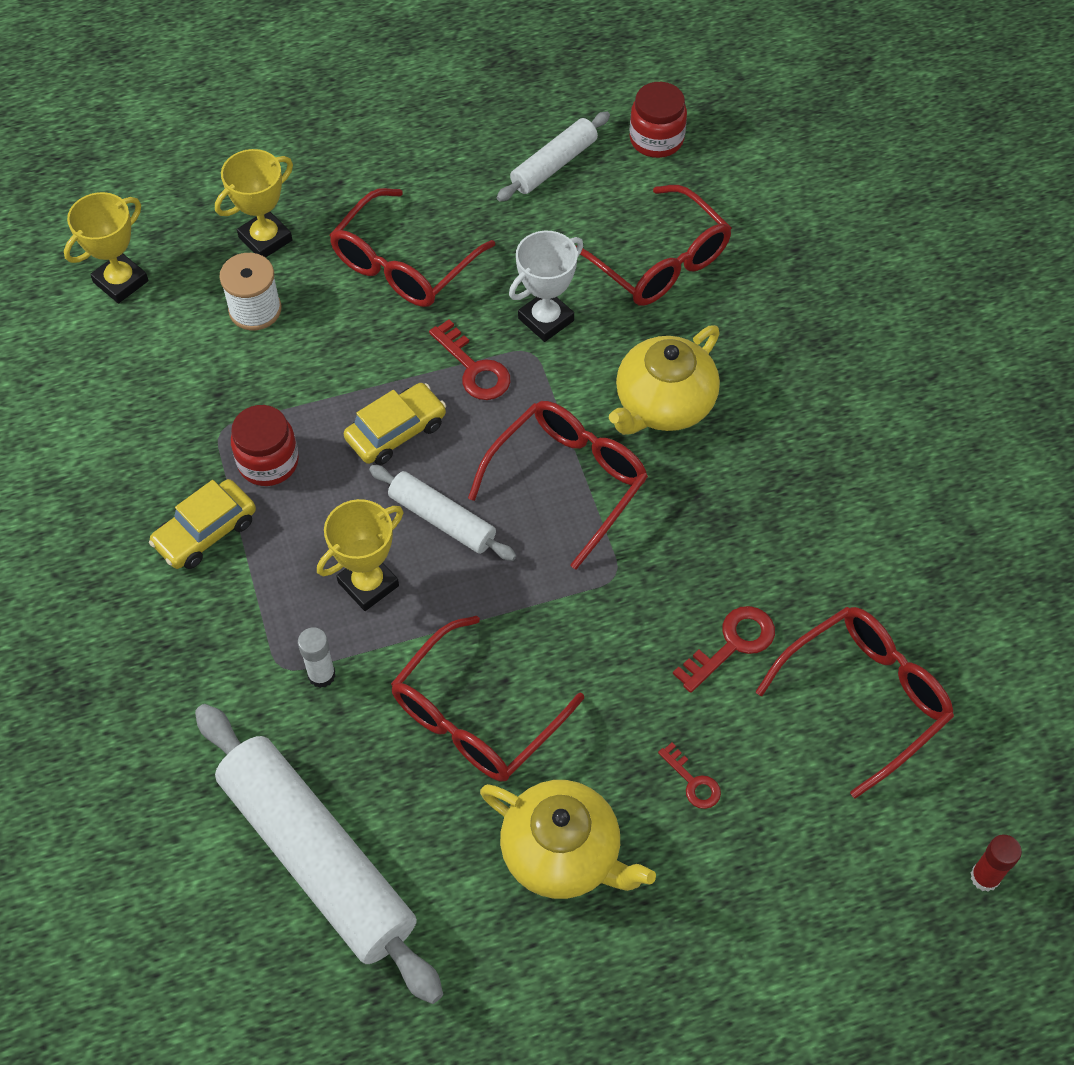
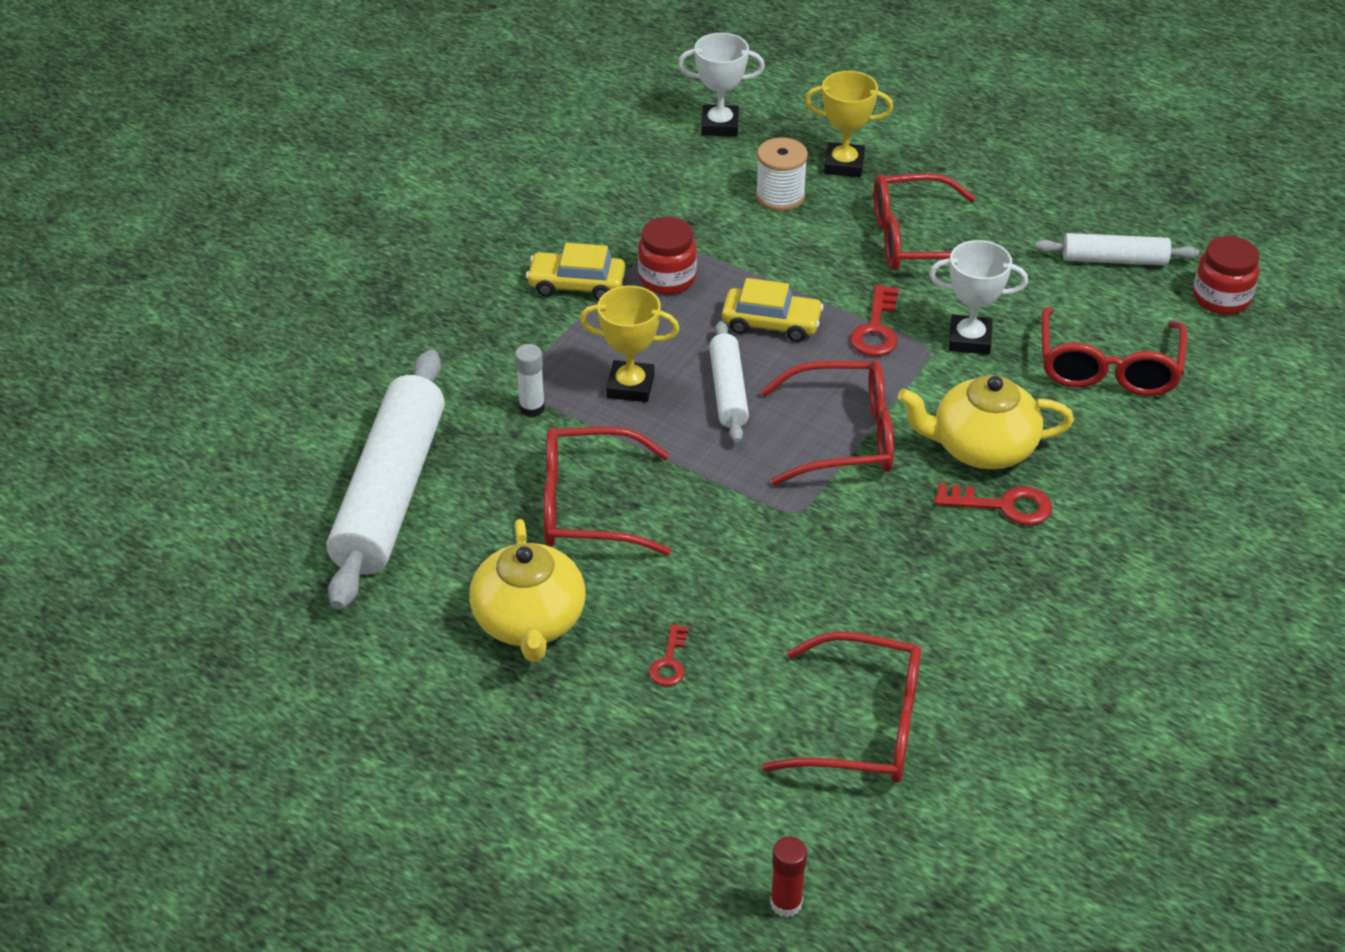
camera: 50 degrees right, 15 degrees down
(121, 282) = (720, 125): yellow trophy -> white trophy
(732, 645) = (815, 615): red key -> red key (1002, 506)

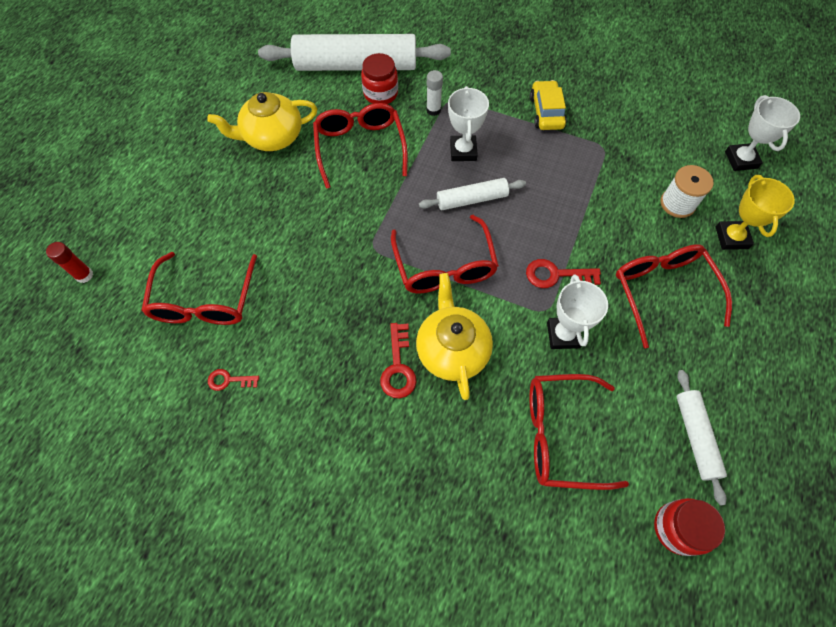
camera: 80 degrees right, 20 degrees up
(630, 386) = (463, 151): yellow trophy -> white trophy
(667, 278) = (567, 154): red jar -> red jar (380, 93)
(669, 662) = (248, 201): red key -> red key (229, 380)
(771, 323) = (542, 214): yellow car -> none

